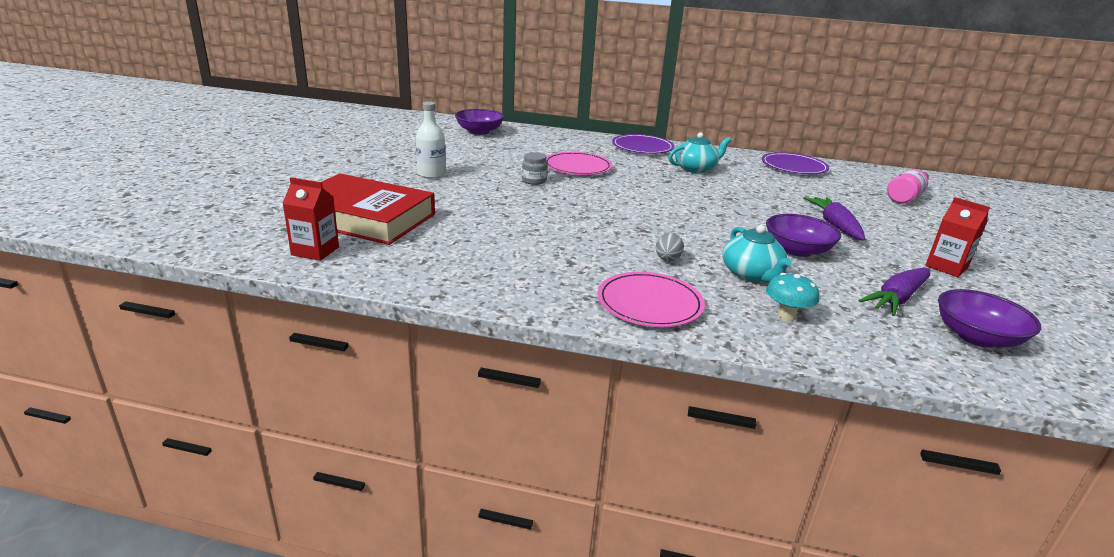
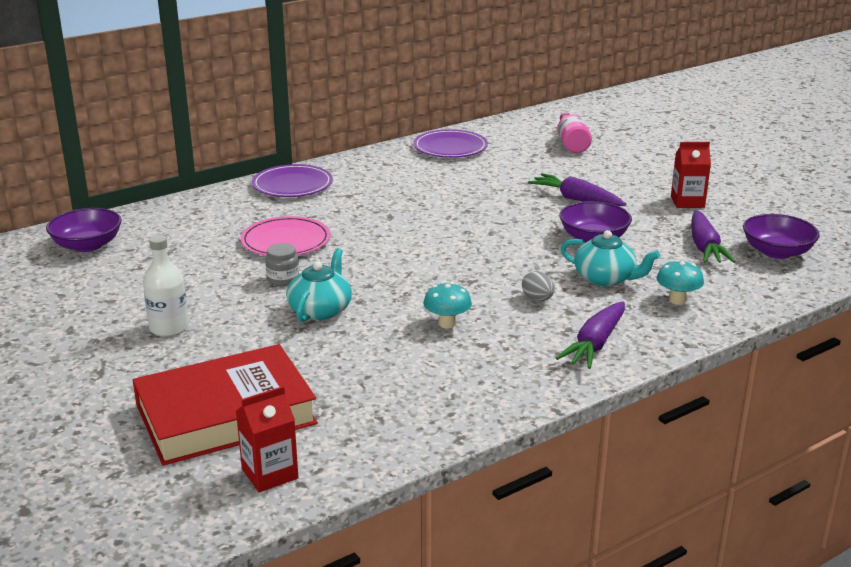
camera: 45 degrees left, 0 degrees up
(574, 241) = (447, 324): none -> turquoise mushroom
(649, 303) = (595, 344): pink plate -> purple carrot
(696, 168) = (385, 189): turquoise teapot -> turquoise teapot (320, 310)

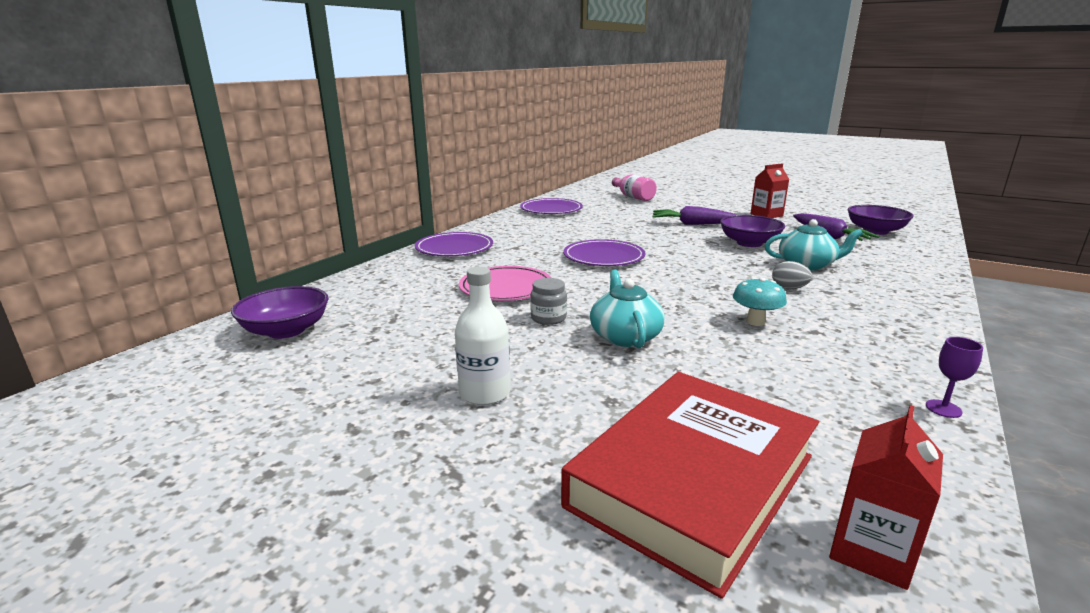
camera: 25 degrees left, 5 degrees down
(416, 224) = (603, 257): none -> purple plate
(467, 425) = (943, 409): none -> purple goblet
(595, 344) = (893, 310): purple carrot -> none
(677, 300) = (881, 269): turquoise mushroom -> none

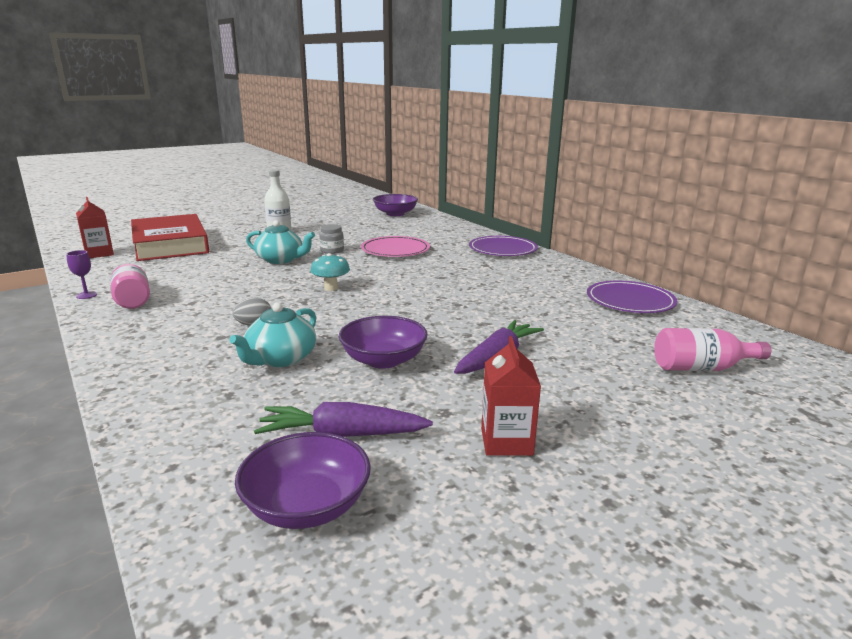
camera: 115 degrees right, 0 degrees up
(603, 257) = (424, 285): purple plate -> none
(755, 322) = (234, 292): turquoise mushroom -> turquoise mushroom (331, 288)
(877, 370) = (132, 298): none -> pink bottle

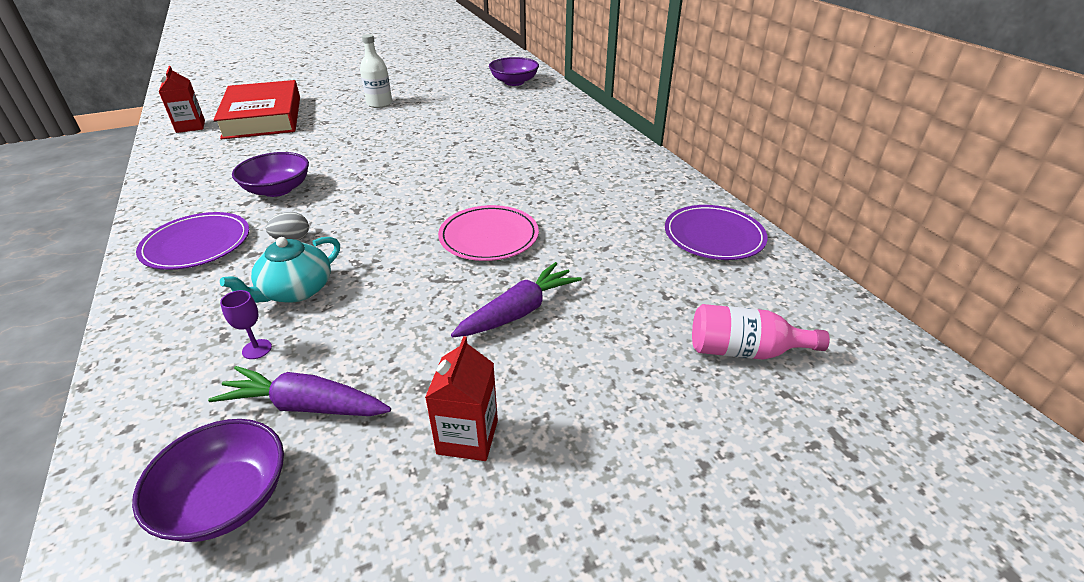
camera: 10 degrees right, 15 degrees up
(86, 295) = (153, 184): purple goblet -> purple goblet (257, 349)
(132, 298) = (194, 192): pink bottle -> none
(281, 260) = (362, 146): turquoise teapot -> none
(331, 288) = (393, 192): turquoise mushroom -> none
(332, 251) = (420, 135): grey jar -> none
(383, 360) = (397, 303): purple bowl -> purple bowl (277, 189)
(395, 250) = (487, 138): pink plate -> pink plate (489, 236)
(502, 249) = (606, 144): purple plate -> purple plate (196, 244)

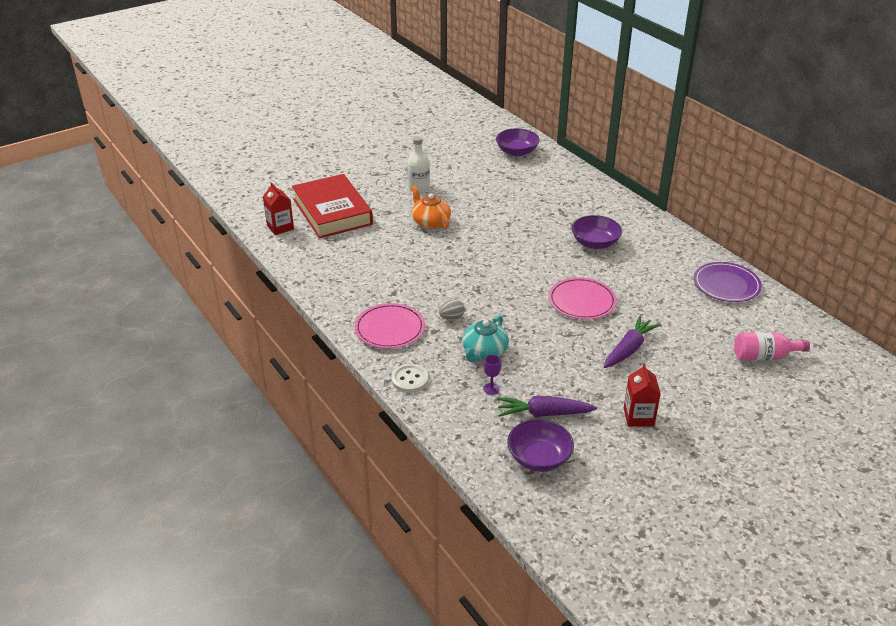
camera: 10 degrees left, 0 degrees up
(149, 319) = (410, 380): none -> white button
(196, 244) = (390, 328): purple plate -> pink plate
(277, 189) = (407, 280): purple bowl -> purple bowl (595, 243)
(363, 134) = (430, 222): none -> orange teapot

